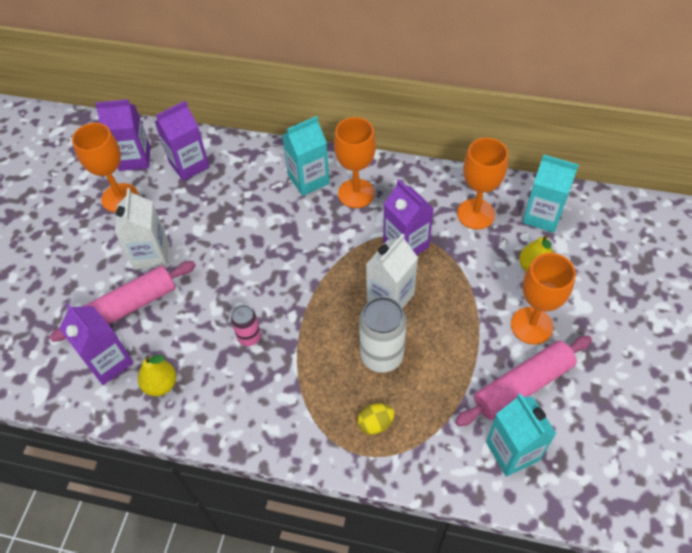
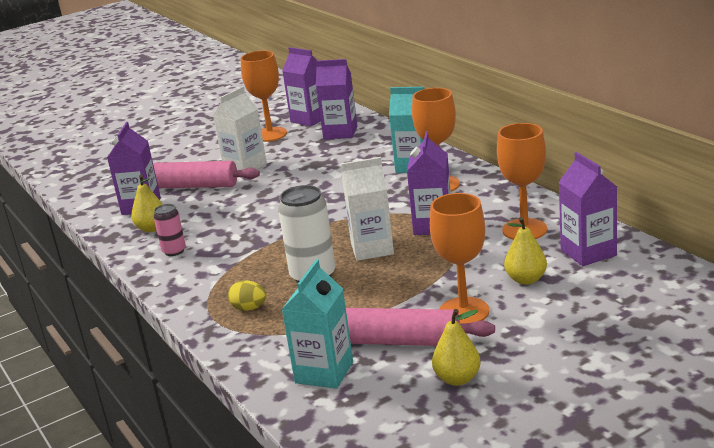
camera: 45 degrees right, 30 degrees down
(249, 337) = (240, 229): pink can -> pink can (174, 251)
(542, 216) = (588, 252): turquoise carton -> purple carton
(600, 394) = (457, 379): none -> yellow pear

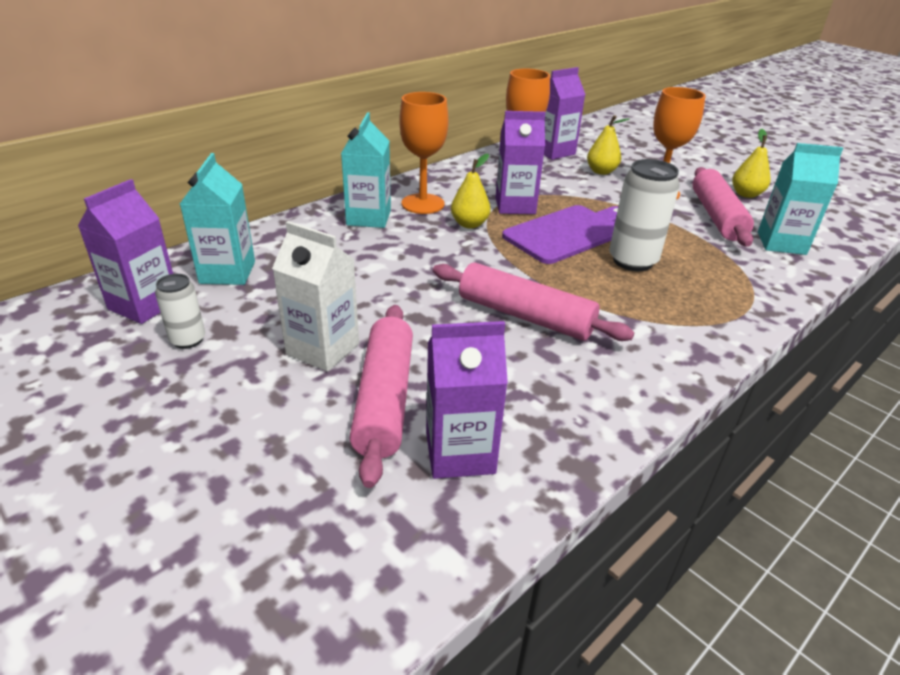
camera: 105 degrees left, 10 degrees up
(152, 228) = (543, 416): yellow pear -> yellow pear (469, 224)
(174, 251) = (609, 375): pink can -> none
(249, 308) = (711, 292): yellow egg -> none
(251, 226) = (525, 316): none -> pink rolling pin
(270, 134) = (188, 340): orange goblet -> white can
(340, 133) = (227, 272): purple carton -> turquoise carton
(372, 249) = (567, 233): white carton -> purple cutting board

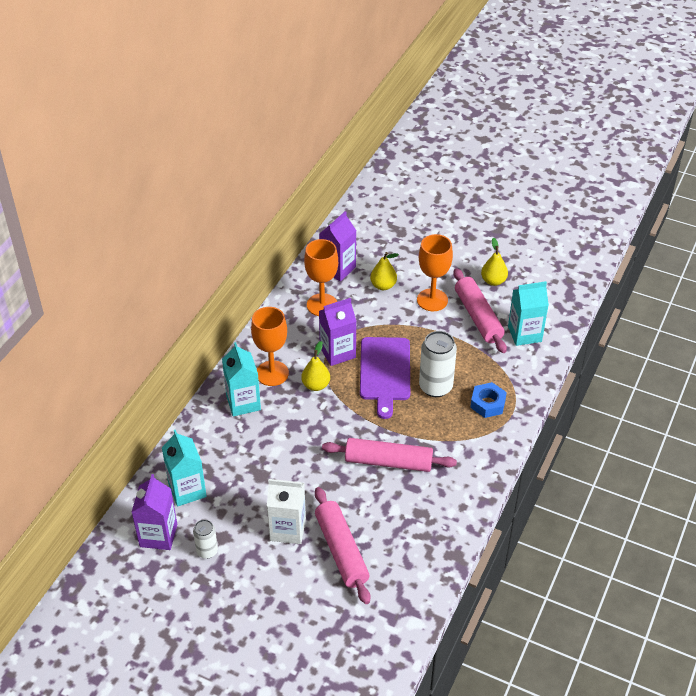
camera: 20 degrees left, 10 degrees up
(460, 453) = (395, 568): purple carton -> none
(567, 233) = (385, 372): purple cutting board -> purple cutting board turned 150 degrees clockwise
(707, 294) = (487, 403): none -> blue nut

